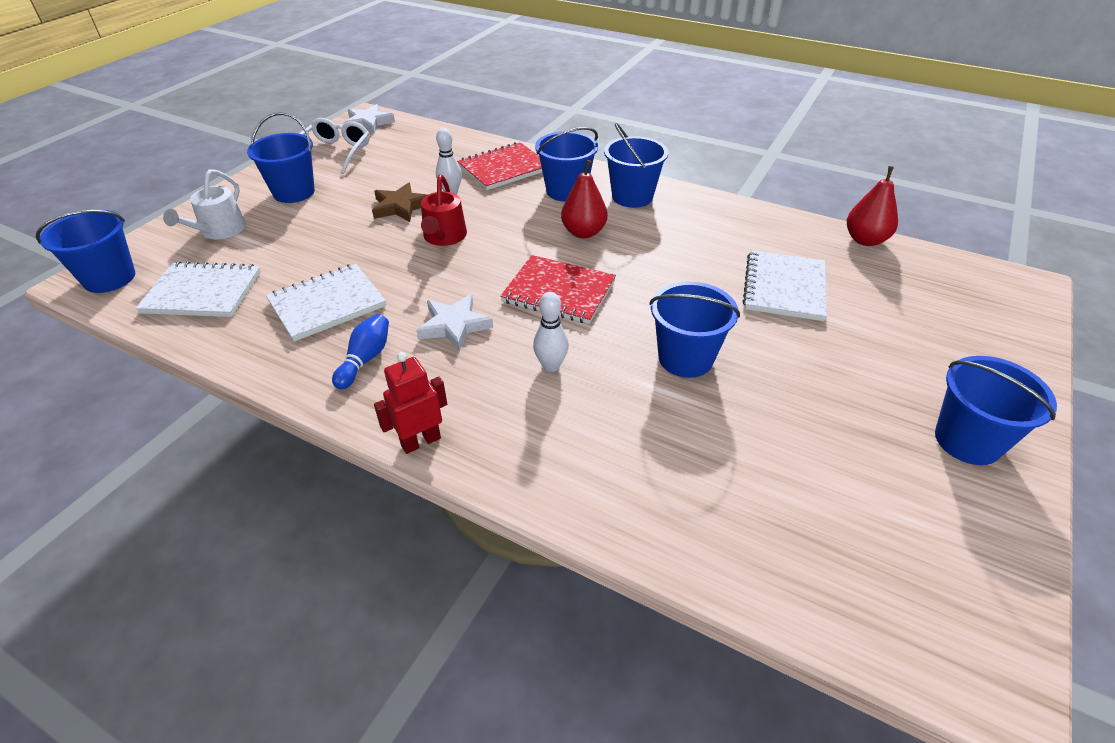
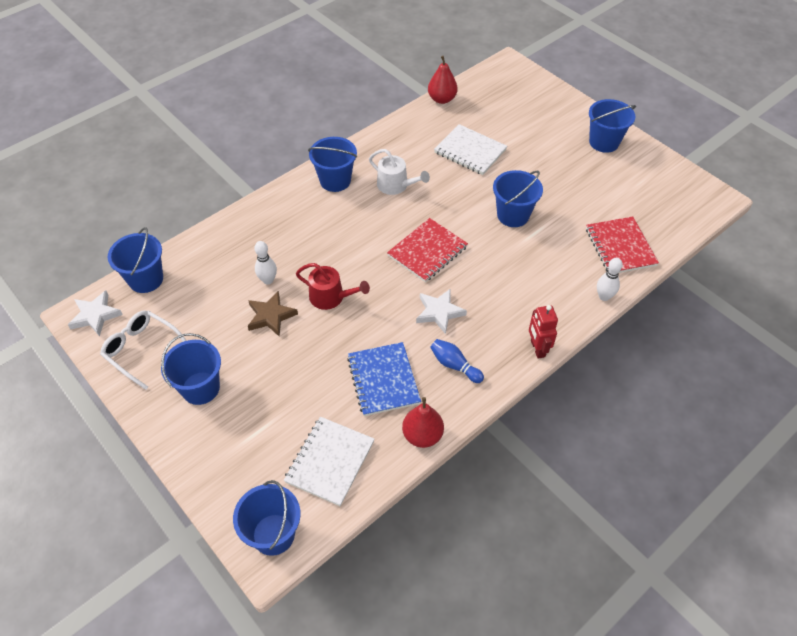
camera: 70 degrees left, 10 degrees up
(219, 231) = (237, 449): white watering can -> white watering can (396, 185)
(327, 304) = (383, 380): white notebook -> blue notebook
(504, 168) = (249, 239): red notebook -> red notebook (620, 247)
(551, 366) = (496, 274): white bowling pin -> white bowling pin (604, 296)
(566, 191) = (306, 212): blue bucket -> blue bucket (146, 279)
(583, 232) = (366, 219): red pear -> red pear (422, 435)

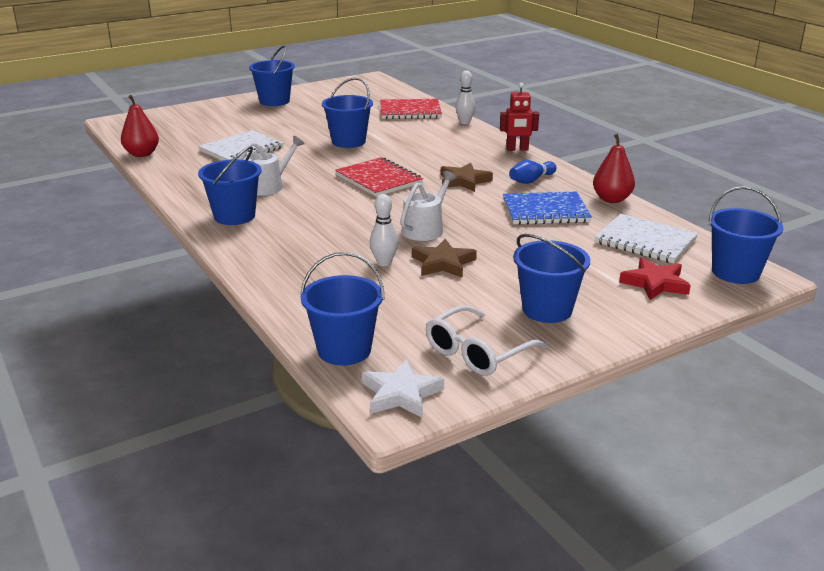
camera: 80 degrees left, 25 degrees down
(248, 465) = (655, 283): none -> red star
(331, 297) = (425, 229): red watering can -> white watering can
(439, 312) = (464, 181): white star -> brown star

